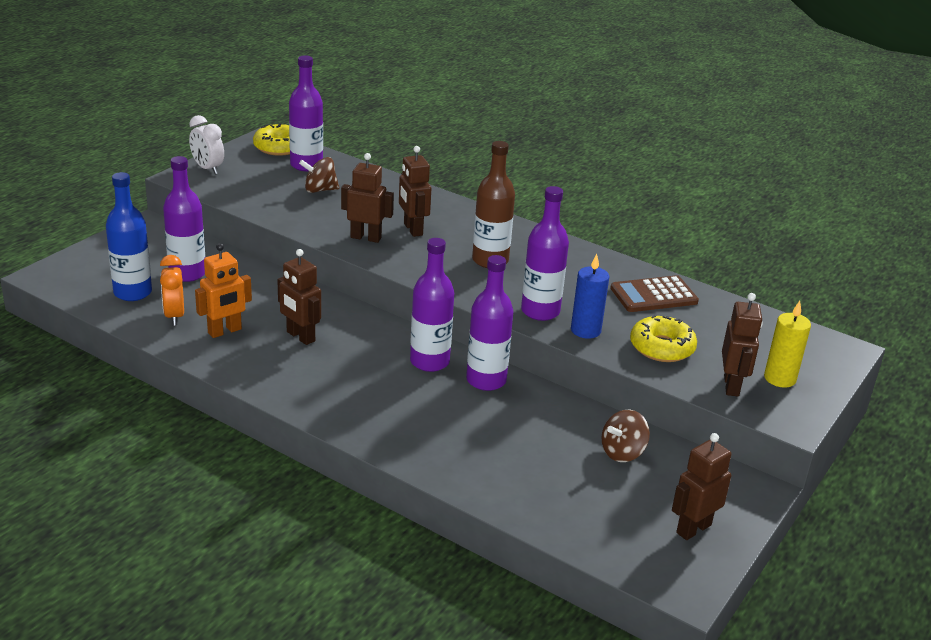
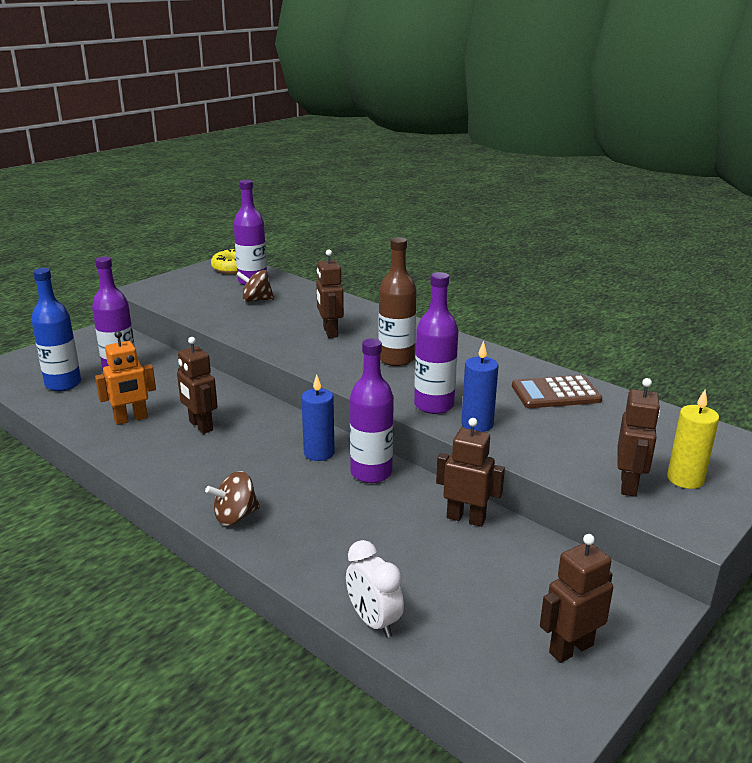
camera: 10 degrees right, 5 degrees down
(174, 316) = (91, 404): orange clock -> none
(207, 169) = (164, 283): white clock -> white clock (373, 621)
(366, 237) = (283, 338): brown robot -> brown robot (466, 518)
(429, 362) = (319, 453): purple bottle -> blue candle
(622, 452) = (501, 554): brown spinning top -> brown spinning top (235, 516)
(662, 347) = (556, 443): yellow donut -> none

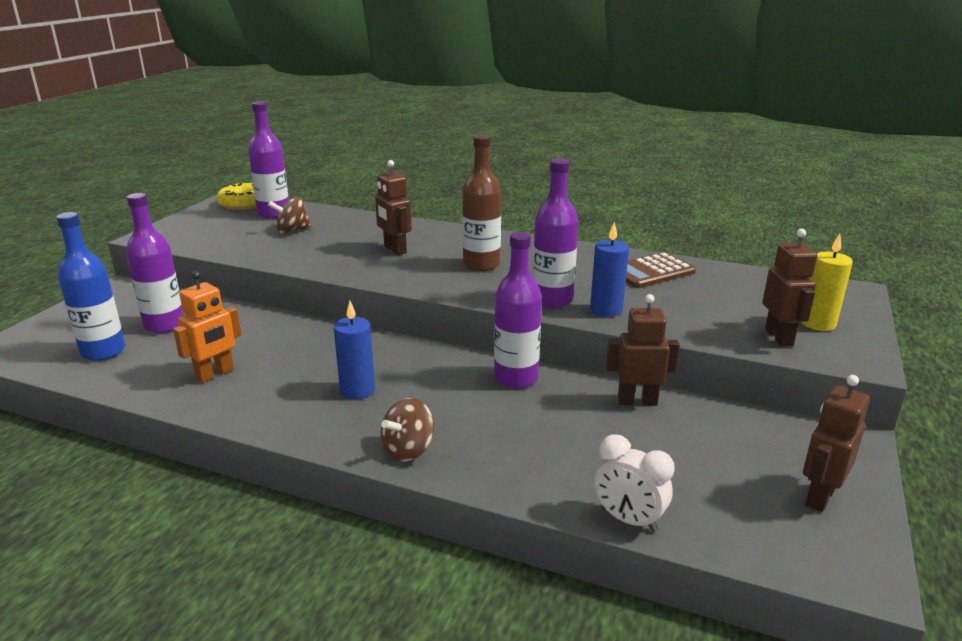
camera: 20 degrees left, 0 degrees up
(200, 426) = (302, 366): brown robot -> none
(319, 453) = (449, 369): blue candle -> blue candle (357, 390)

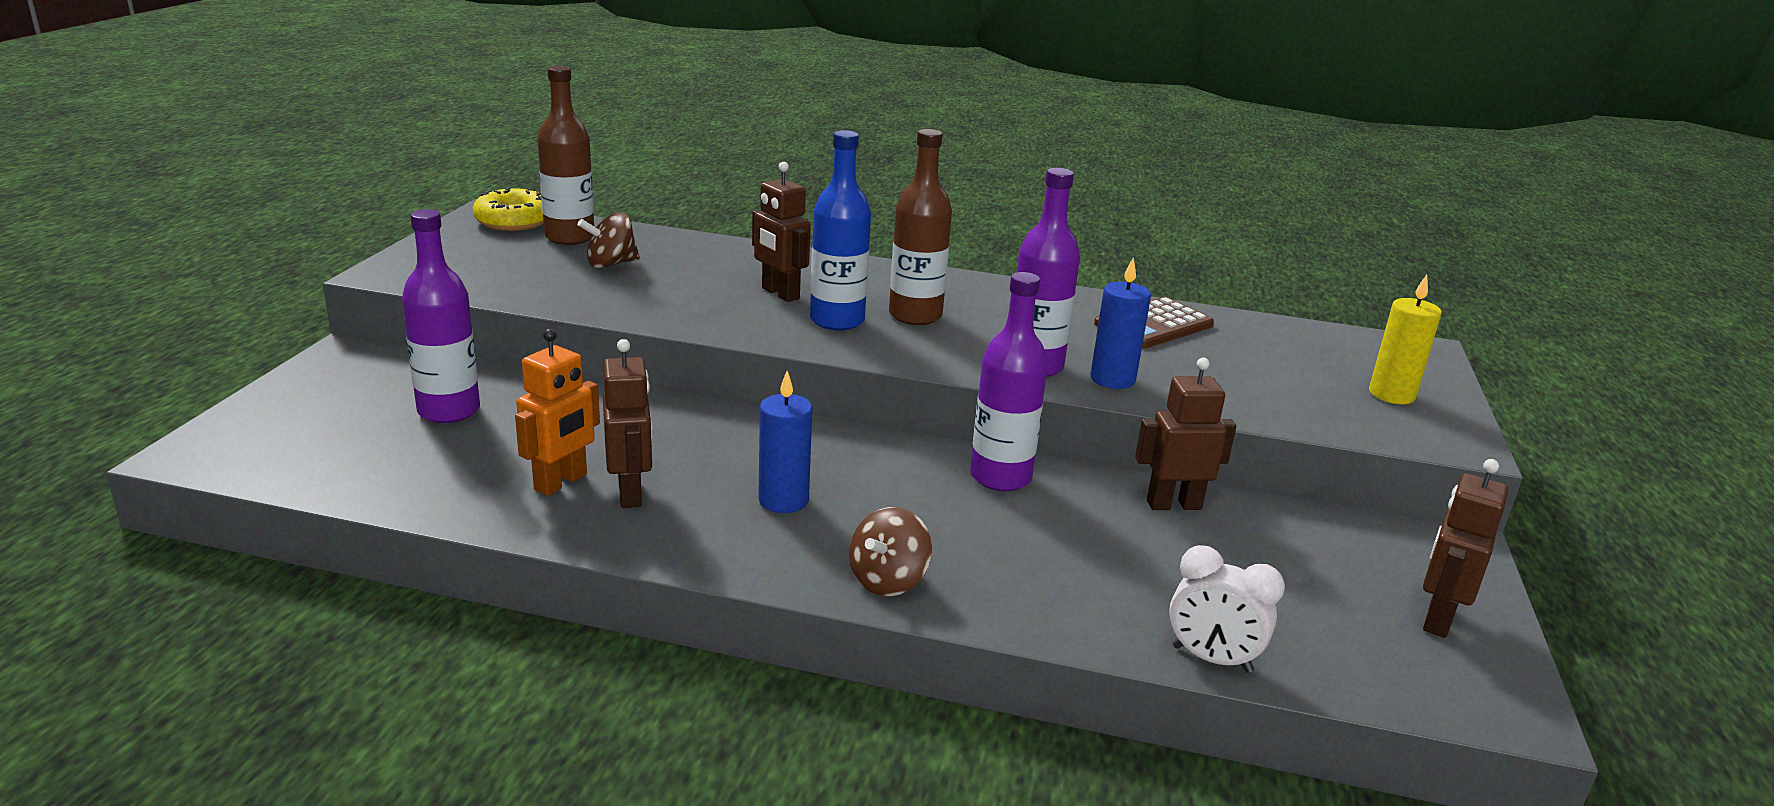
camera: 10 degrees left, 0 degrees up
(103, 351) = (369, 453): blue bottle -> blue bottle (837, 321)
(273, 214) = (569, 237): purple bottle -> brown bottle
(779, 337) = (1349, 414): brown robot -> brown robot (630, 493)

